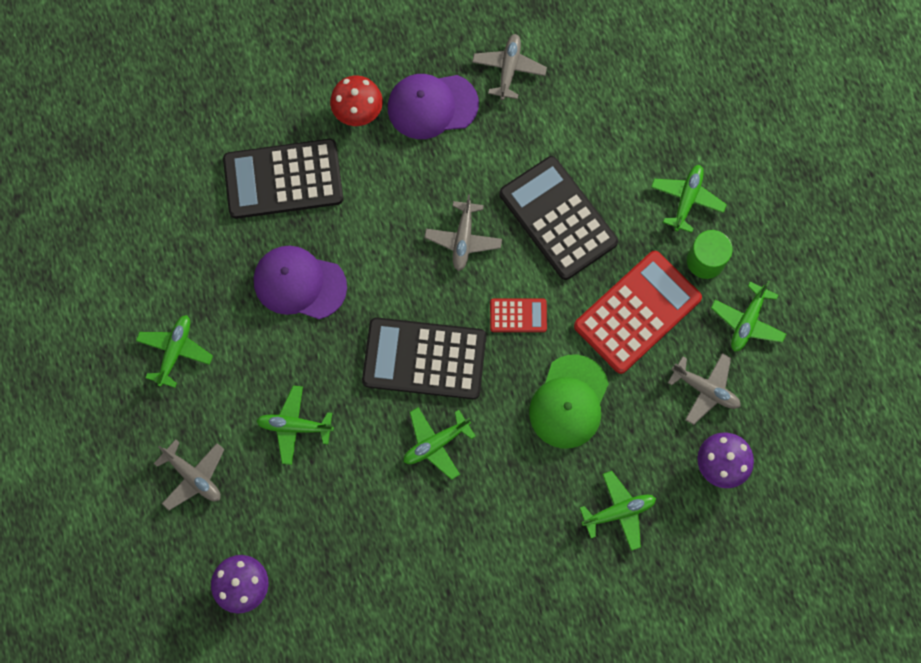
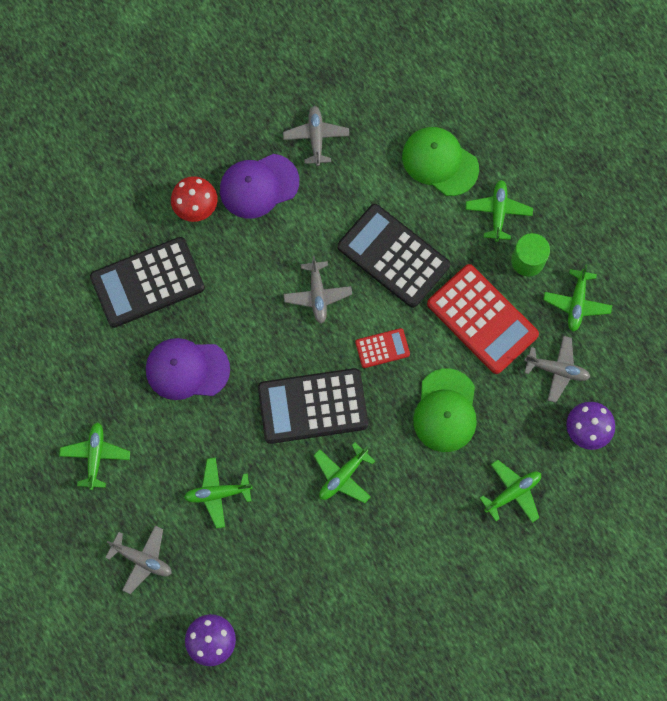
camera: 15 degrees left, 0 degrees up
(637, 129) = (440, 162): none -> green cap
(637, 312) = (482, 319): red calculator -> red calculator turned 105 degrees clockwise

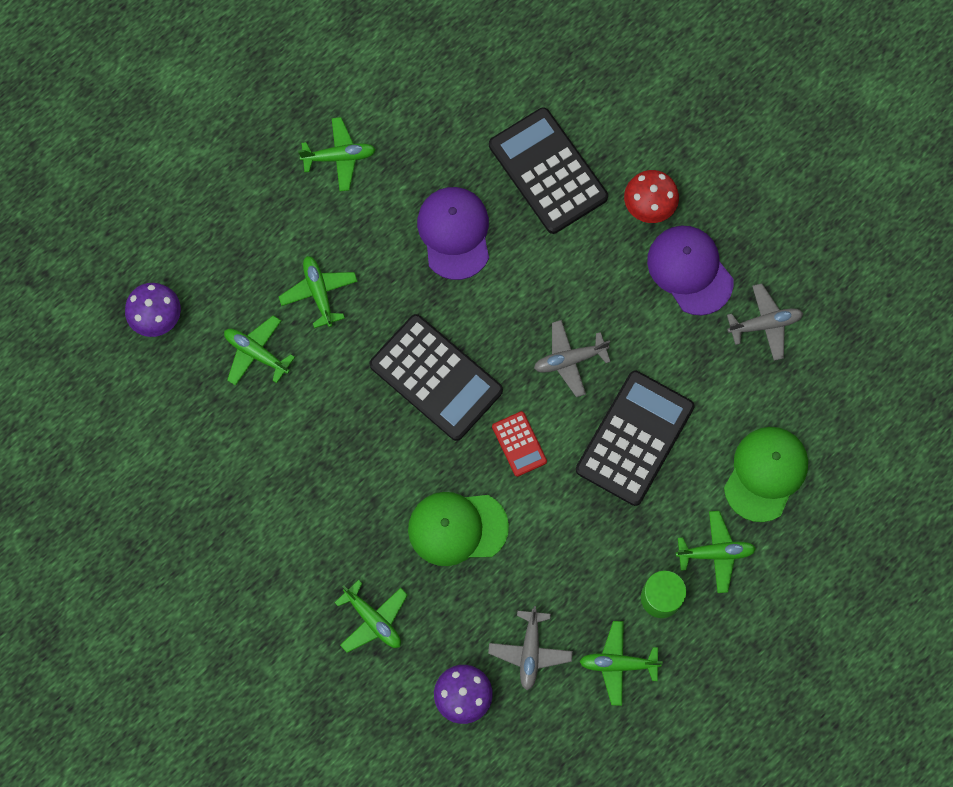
camera: 80 degrees right, 0 degrees up
(142, 559) = (234, 228): grey plane -> none
(313, 406) = (436, 377): black calculator -> black calculator turned 150 degrees clockwise
(343, 476) = (361, 424): green plane -> green plane (256, 353)
(482, 319) = (576, 554): red calculator -> none

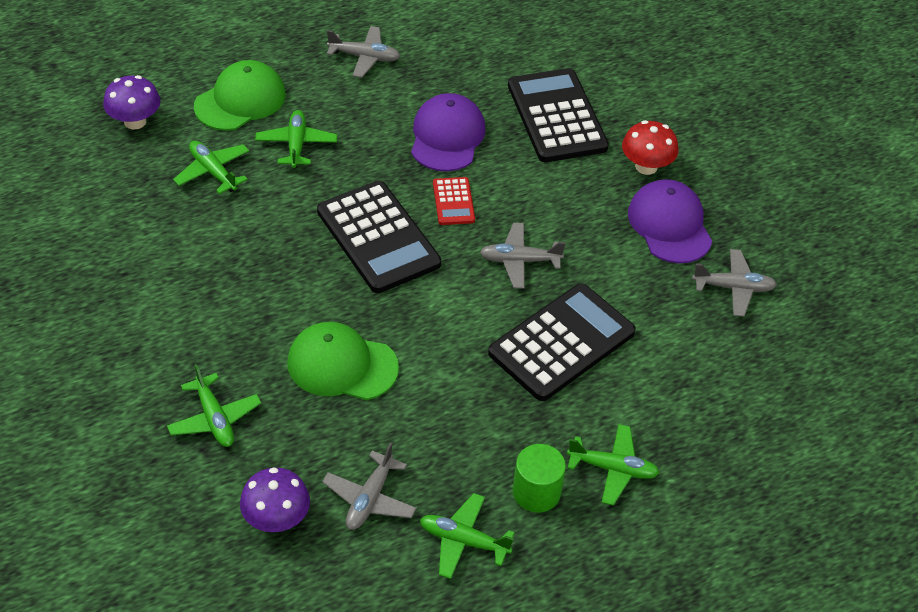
camera: 15 degrees right, 25 degrees down
(339, 157) = (364, 57): green plane -> grey plane
(519, 444) = (438, 313): red calculator -> red calculator (453, 202)
(765, 474) = (693, 413): green cap -> green cap (240, 100)

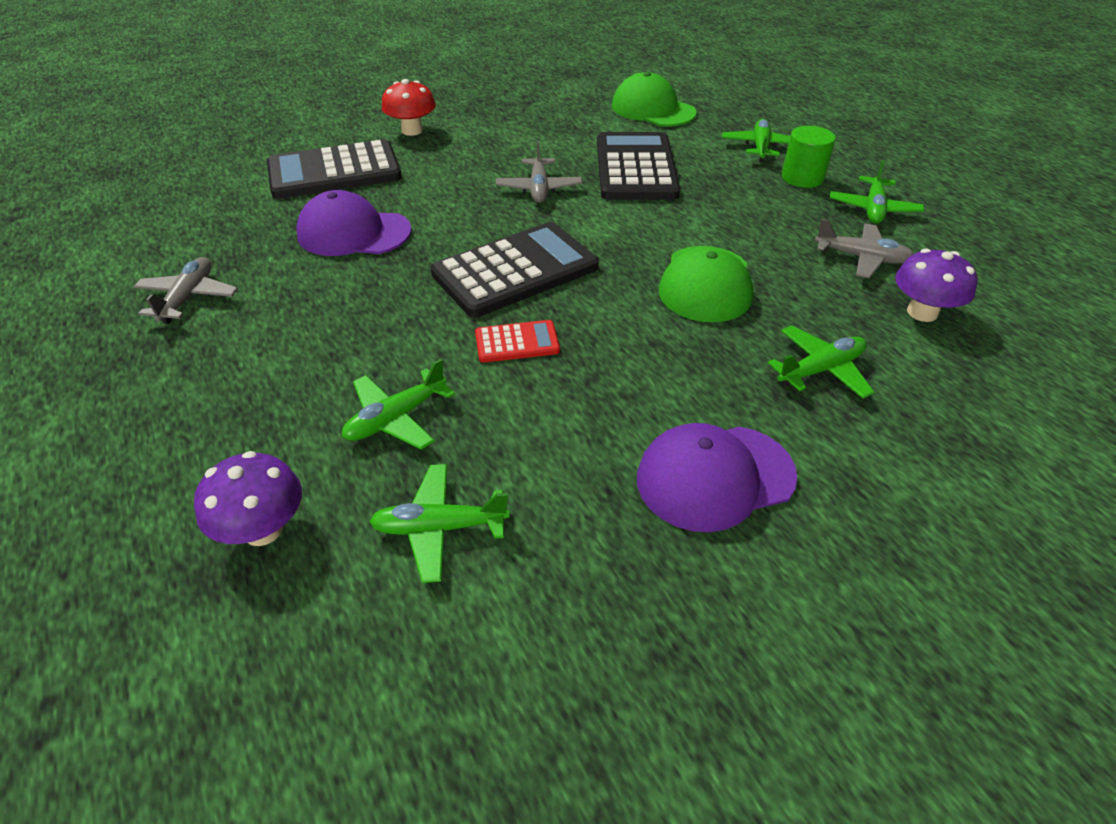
camera: 90 degrees left, 5 degrees down
(240, 100) = (243, 406): green cap -> green cap (653, 109)
(296, 145) = (350, 343): green plane -> green plane (440, 528)
(453, 202) = (457, 226): red calculator -> red calculator (517, 342)
(561, 343) = (635, 168): black calculator -> black calculator turned 45 degrees clockwise
(669, 225) = (486, 122): purple cap -> purple cap (715, 477)
(733, 288) = (555, 100): grey plane -> none

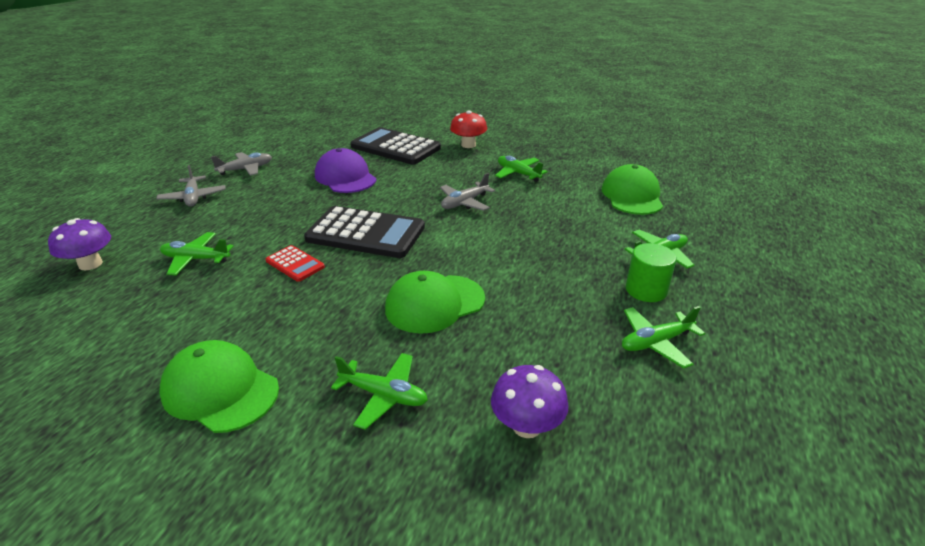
camera: 50 degrees right, 10 degrees down
(440, 528) = (116, 310): green plane -> green plane (518, 174)
(635, 168) = (542, 221): black calculator -> none
(715, 477) = (220, 390): purple cap -> green cap
(861, 258) = (567, 362): grey plane -> grey plane (193, 197)

